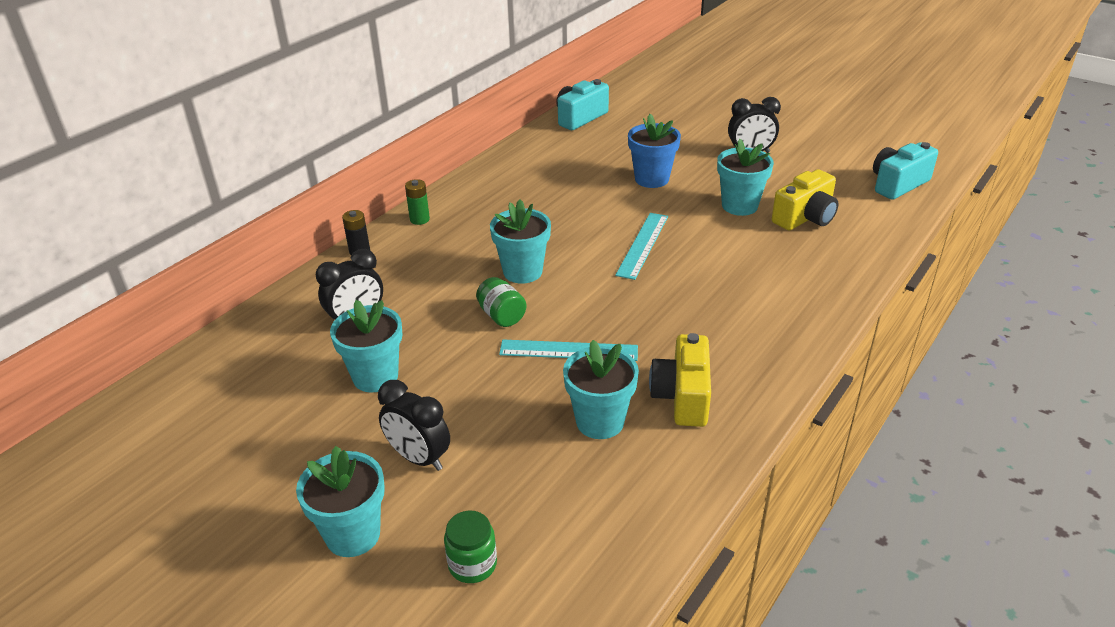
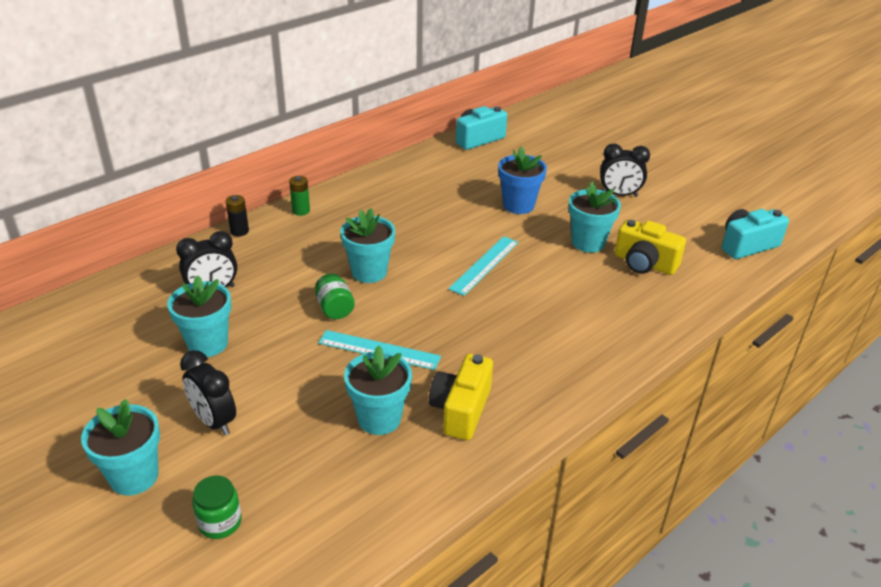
camera: 10 degrees right, 0 degrees up
(805, 218) = (644, 263): yellow camera -> yellow camera turned 60 degrees clockwise

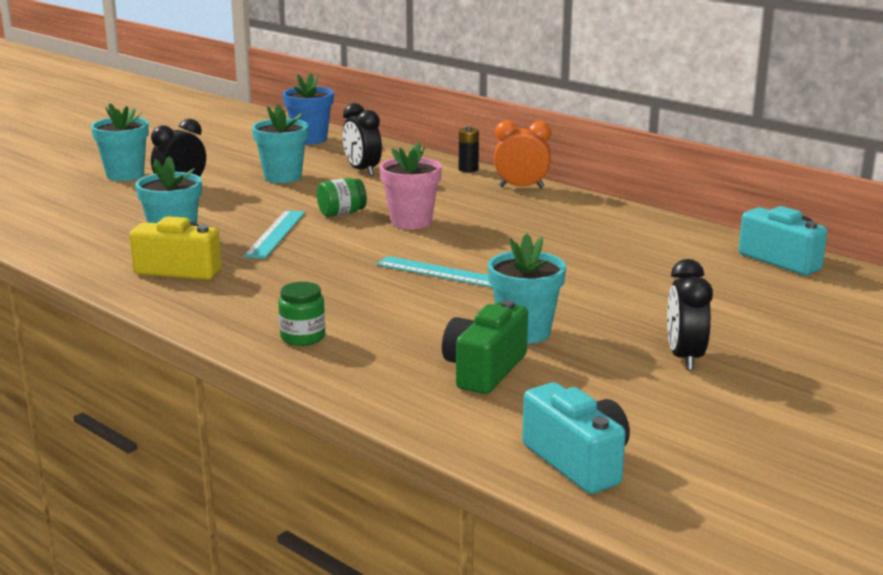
camera: 85 degrees right, 15 degrees down
(220, 522) = (69, 201): green jar -> green jar (303, 337)
(301, 211) = (521, 187): green battery -> orange clock
(369, 272) = (411, 222): turquoise flower pot -> pink flower pot
(518, 205) = (602, 289): blue flower pot -> blue flower pot (310, 139)
(644, 263) = (484, 370): yellow camera -> green camera

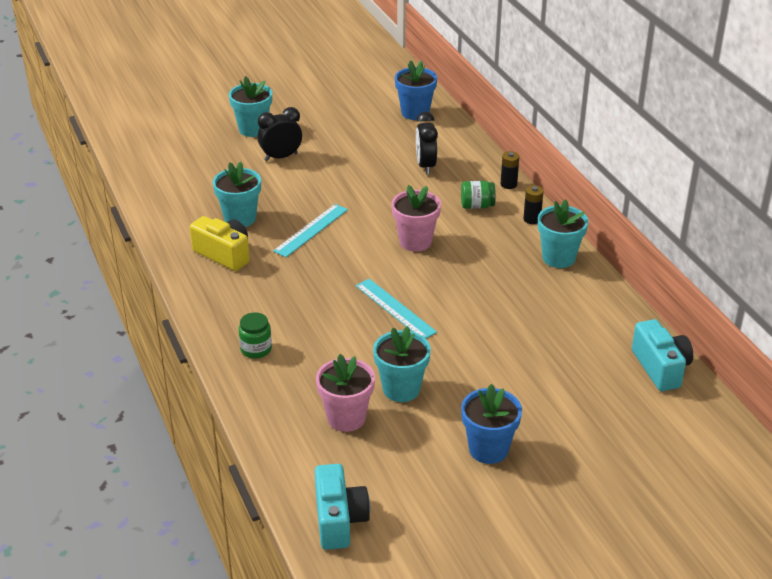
camera: 25 degrees right, 15 degrees up
(283, 177) = (361, 160): turquoise flower pot -> turquoise flower pot (558, 258)
(342, 213) = (373, 217): green jar -> green jar (477, 206)
(484, 370) = (346, 418): green camera -> pink flower pot
(521, 187) = (532, 219): orange clock -> black battery
(684, 358) = (488, 449): black clock -> blue flower pot

